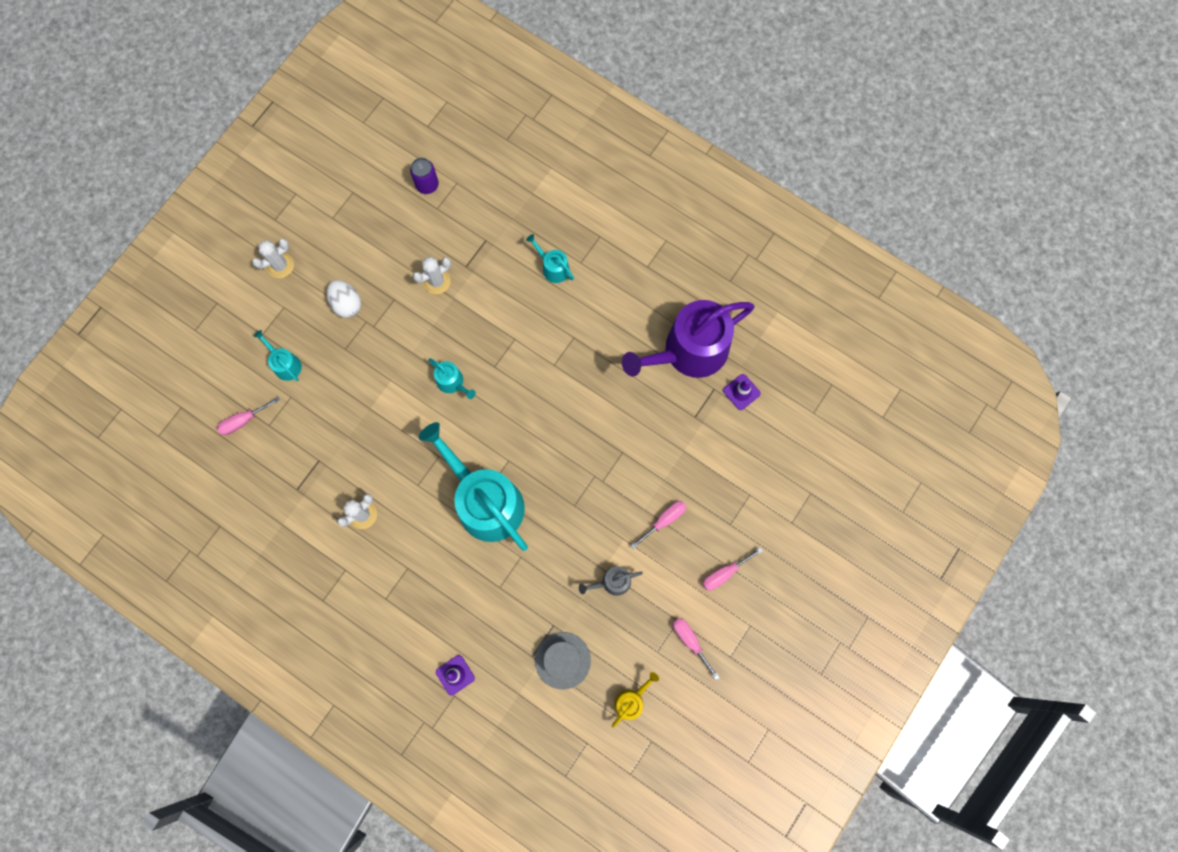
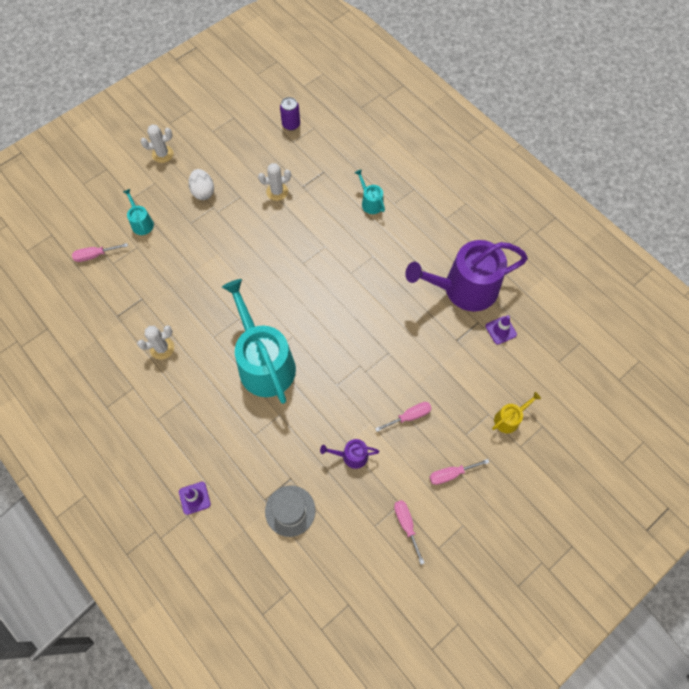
camera: 15 degrees right, 10 degrees down
(452, 382) = (266, 266): turquoise watering can -> none
(612, 582) = (351, 456): grey watering can -> purple watering can
(631, 701) = (340, 563): yellow watering can -> yellow watering can (509, 419)

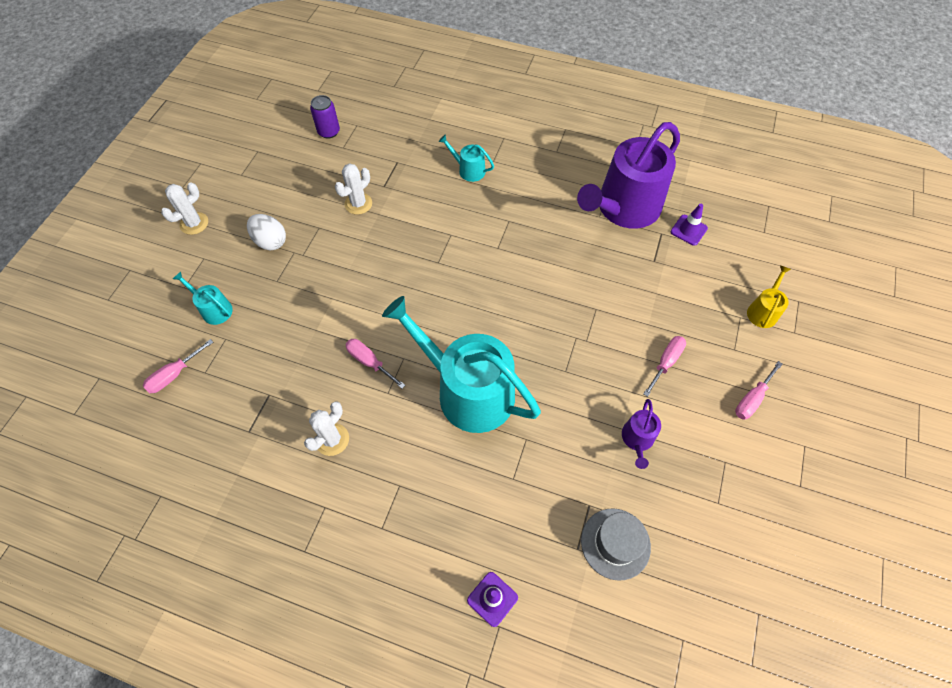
camera: 30 degrees left, 5 degrees down
(351, 456) = (637, 439): purple watering can -> purple watering can turned 45 degrees counterclockwise
(406, 524) = (749, 481): pink screwdriver -> pink screwdriver (369, 362)

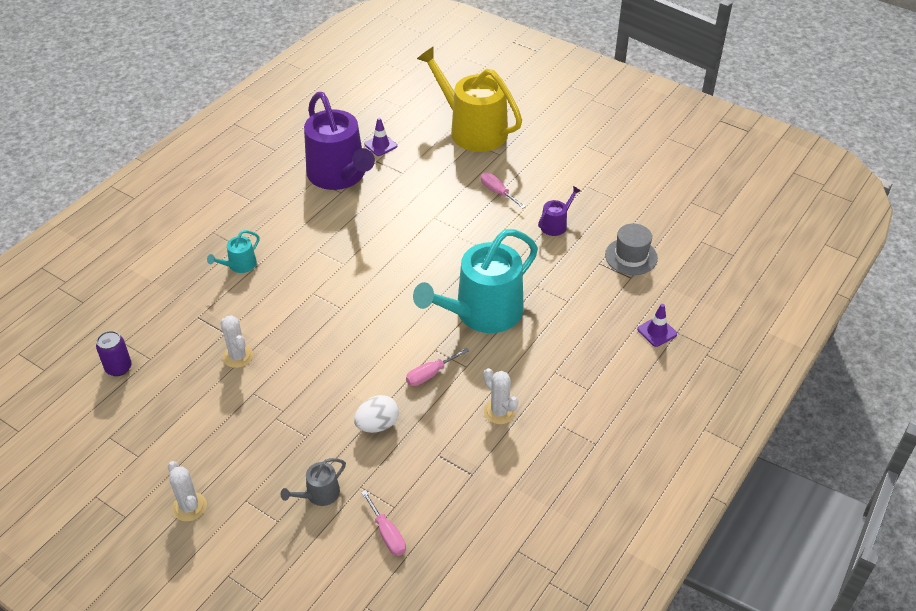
camera: 75 degrees left, 15 degrees down
(214, 309) = (319, 494): turquoise watering can -> grey watering can
(270, 241) = (251, 436): white egg -> white egg (377, 425)
(637, 439) = (556, 224): purple watering can -> purple watering can turned 75 degrees counterclockwise
(752, 399) = (542, 158): pink screwdriver -> none
(763, 311) = (472, 130): yellow watering can -> yellow watering can, size x2.35

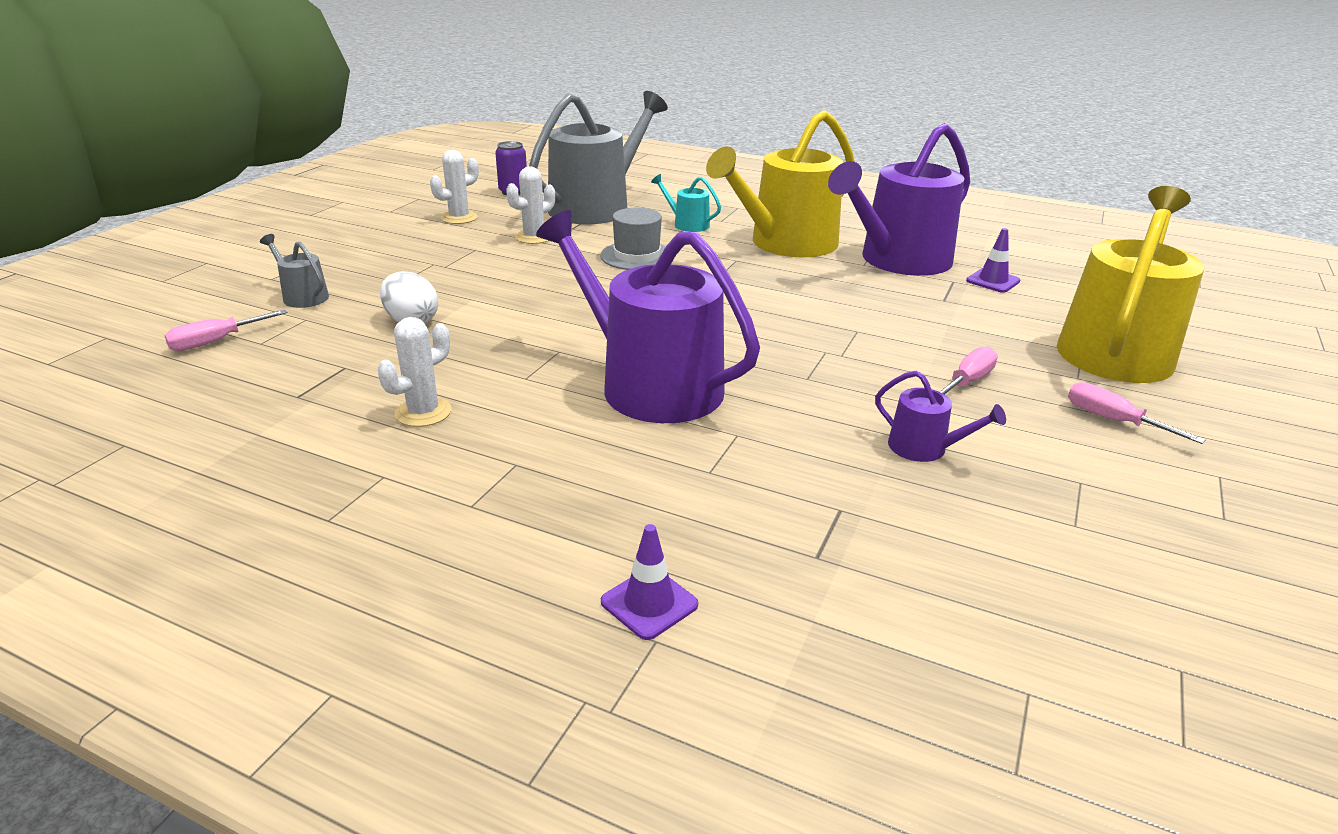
camera: 80 degrees right, 15 degrees down
(181, 314) = (596, 207): none -> grey watering can
(189, 507) = (311, 237): white cactus -> white cactus (459, 218)
(295, 220) = (786, 244): none -> yellow watering can
(430, 374) = (507, 350): pink screwdriver -> pink screwdriver (1113, 420)
(482, 313) = (650, 384): turquoise watering can -> purple watering can
(631, 256) = (887, 556): grey hat -> grey hat (637, 256)

